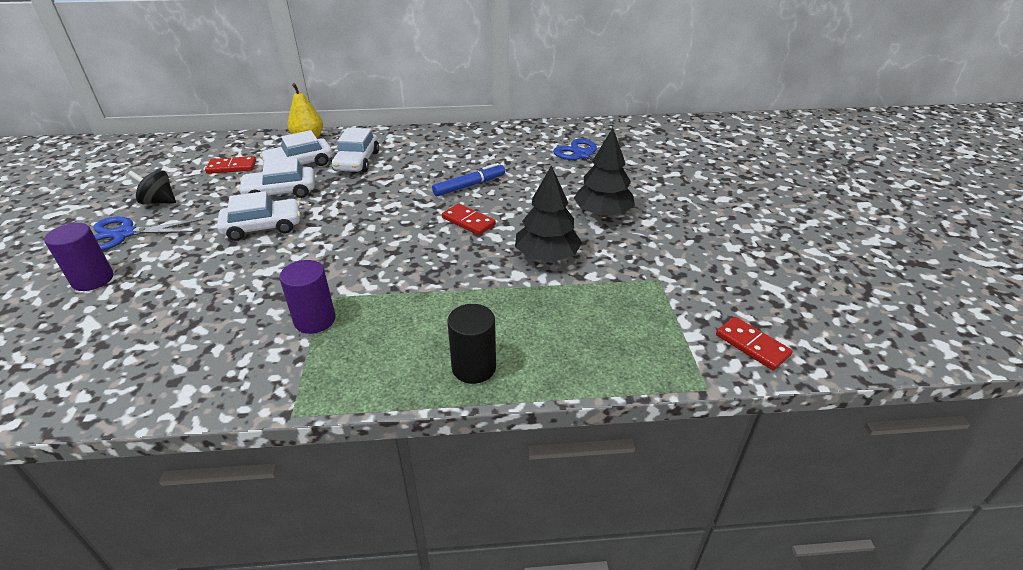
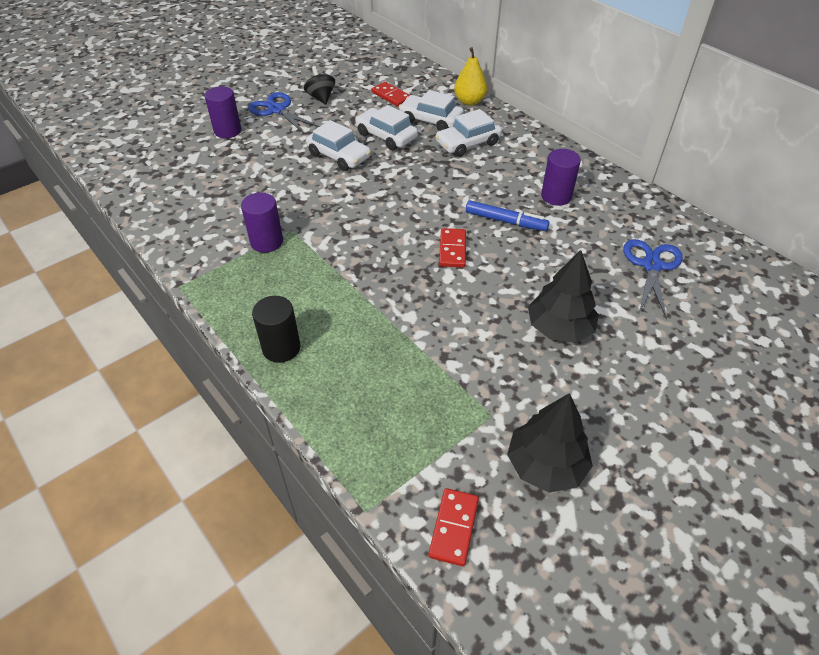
camera: 55 degrees right, 10 degrees up
(472, 155) = (556, 196): none -> purple cylinder
(547, 256) = (452, 322): black tree -> black tree (546, 465)

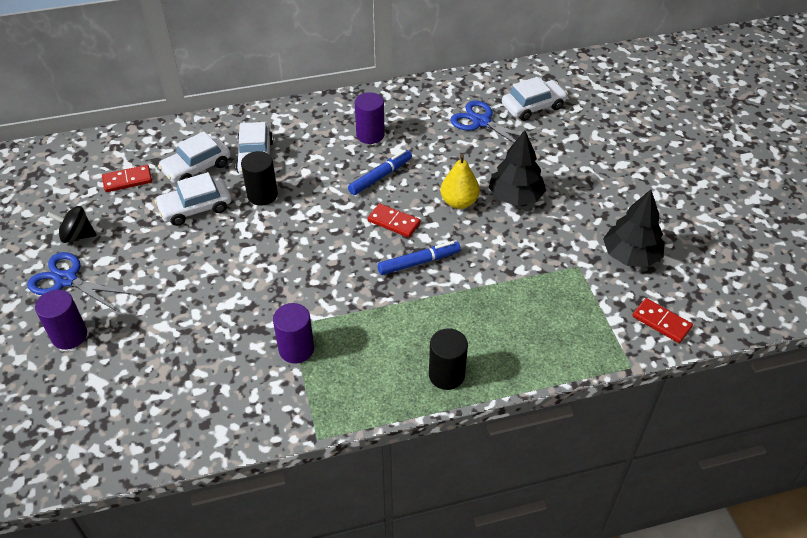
camera: 65 degrees left, 0 degrees up
(277, 110) = (66, 280): blue scissors -> blue scissors turned 45 degrees clockwise
(339, 156) = (199, 254): white car -> white car (533, 106)
(412, 283) = (419, 262): none -> blue marker
(426, 163) = (262, 195): none -> black cylinder
(469, 101) = (189, 130): yellow pear -> yellow pear (459, 202)

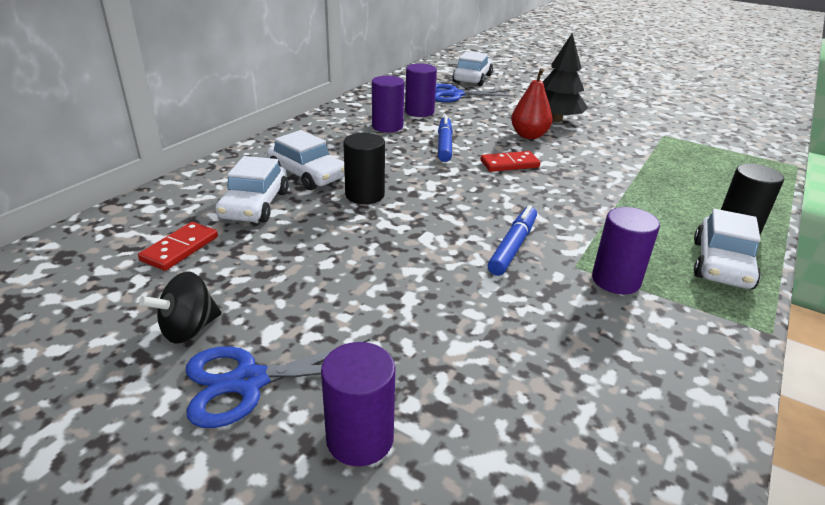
camera: 45 degrees left, 15 degrees down
(195, 208) = (310, 233): white car -> white car (721, 264)
(419, 129) = (419, 112): none -> purple cylinder
(419, 262) = (576, 177): blue marker -> blue marker (513, 246)
(459, 202) = (529, 136): yellow pear -> red pear
(630, 255) = (675, 119): black tree -> none
(661, 322) = (757, 139): red domino -> none

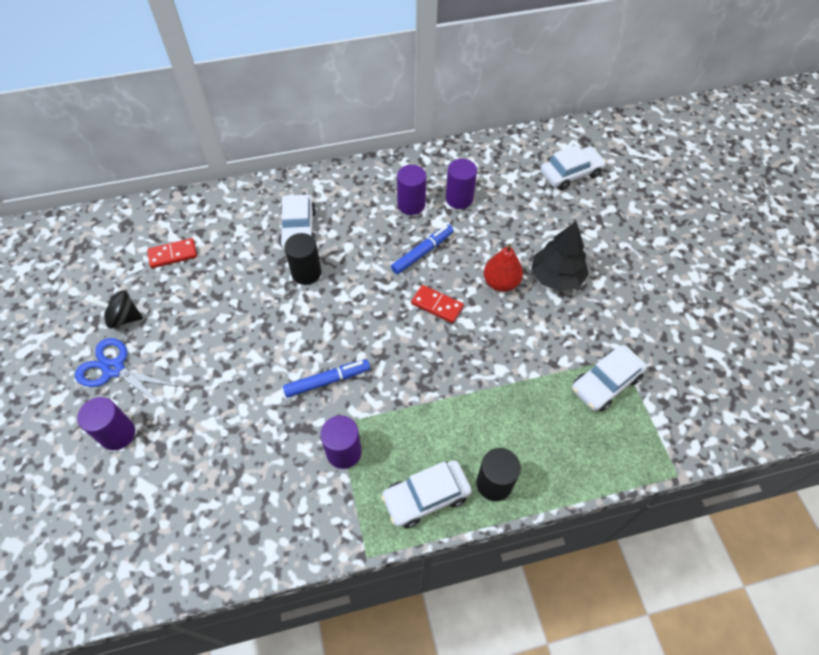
camera: 45 degrees right, 25 degrees up
(255, 205) = (241, 240): white car -> white car (605, 383)
(455, 95) = (520, 191): blue scissors -> none

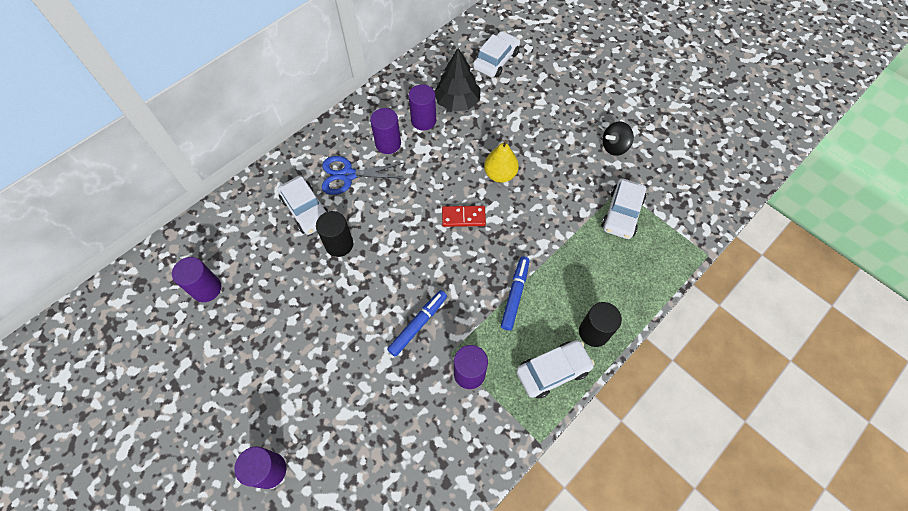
camera: 30 degrees left, 5 degrees up
(114, 369) = (225, 417): blue scissors -> blue scissors (348, 175)
(124, 318) = (201, 368): black spinning top -> black spinning top (614, 147)
(173, 255) = (206, 289): red domino -> purple cylinder
(422, 252) = (424, 180): blue marker -> blue marker (515, 295)
(426, 497) = (553, 371): white car -> white car turned 150 degrees counterclockwise
(501, 283) = (500, 174): red pear -> yellow pear
(556, 277) = (537, 149): black tree -> black tree (457, 102)

